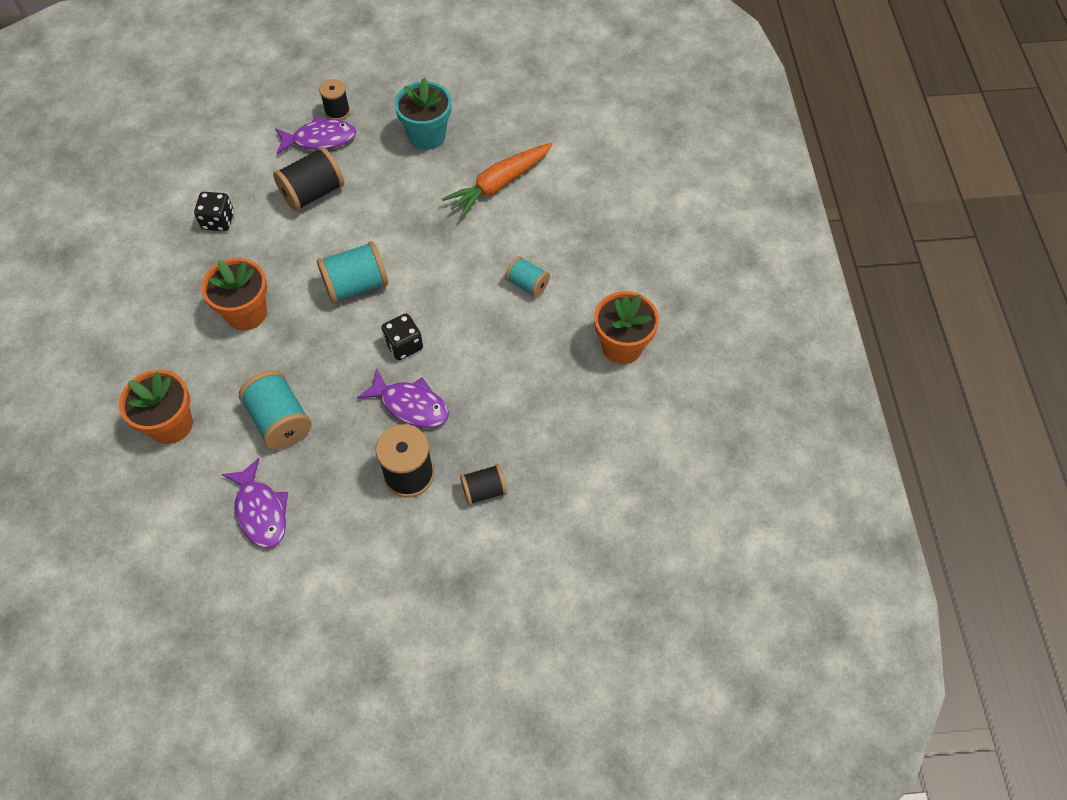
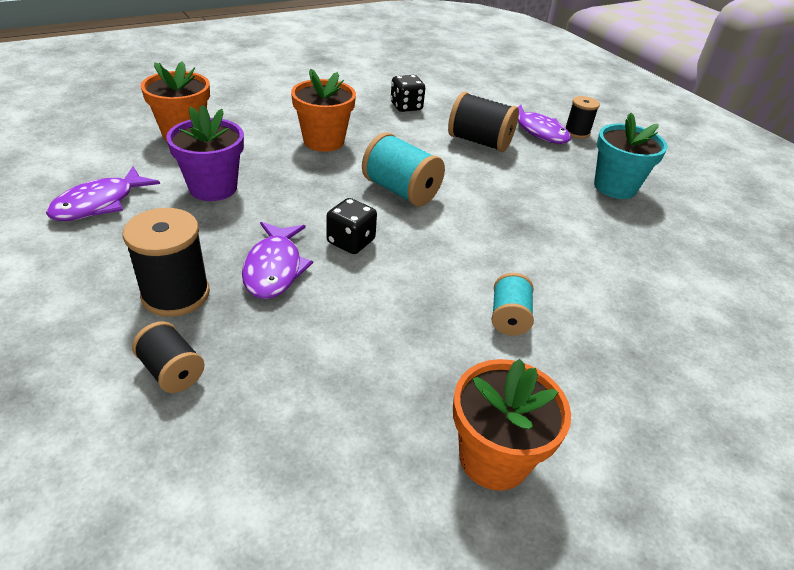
camera: 60 degrees right, 20 degrees down
(280, 421) = (213, 188): turquoise spool -> purple flower pot
(499, 184) = (616, 252): orange carrot -> none

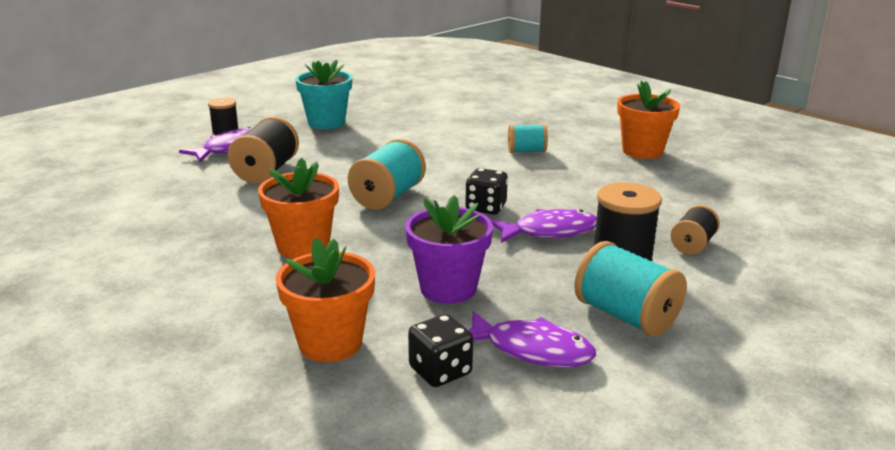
camera: 100 degrees left, 15 degrees down
(93, 264) = (626, 316): none -> turquoise spool
(406, 106) = (187, 212): black dice -> black dice (440, 371)

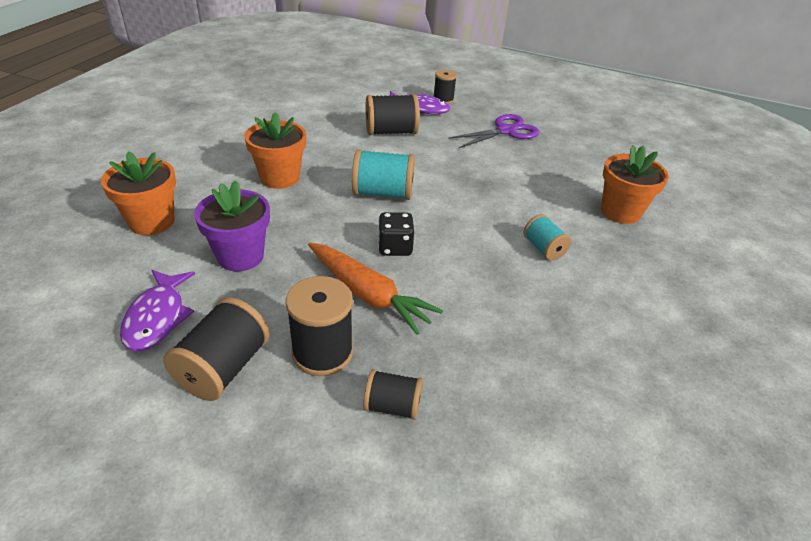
camera: 65 degrees right, 15 degrees up
(326, 122) = (505, 131): turquoise flower pot -> purple scissors
(440, 371) = (122, 276): black dice -> none
(550, 231) = (368, 294): purple fish -> orange carrot
(626, 316) = (223, 368): turquoise spool -> black spool
(642, 151) = (626, 336): orange flower pot -> orange flower pot (620, 212)

